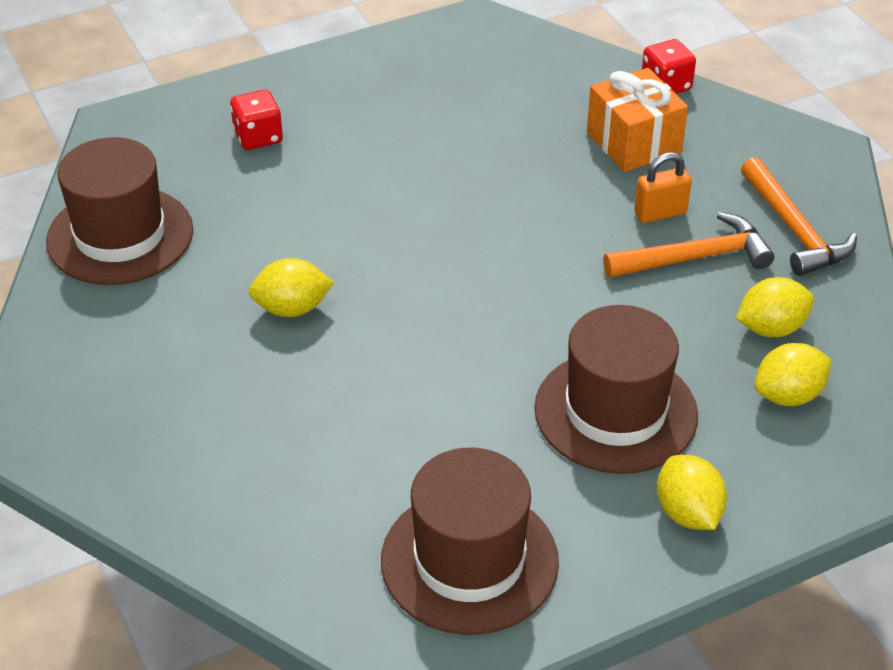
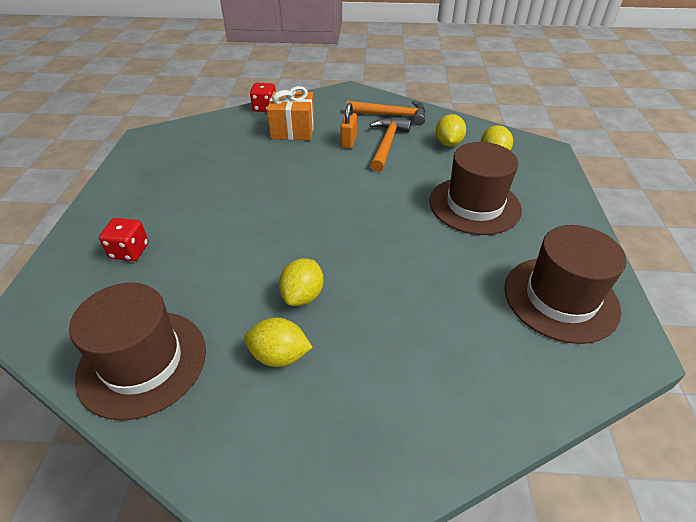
camera: 60 degrees left, 0 degrees up
(688, 513) = (555, 210): yellow lemon -> yellow lemon (279, 356)

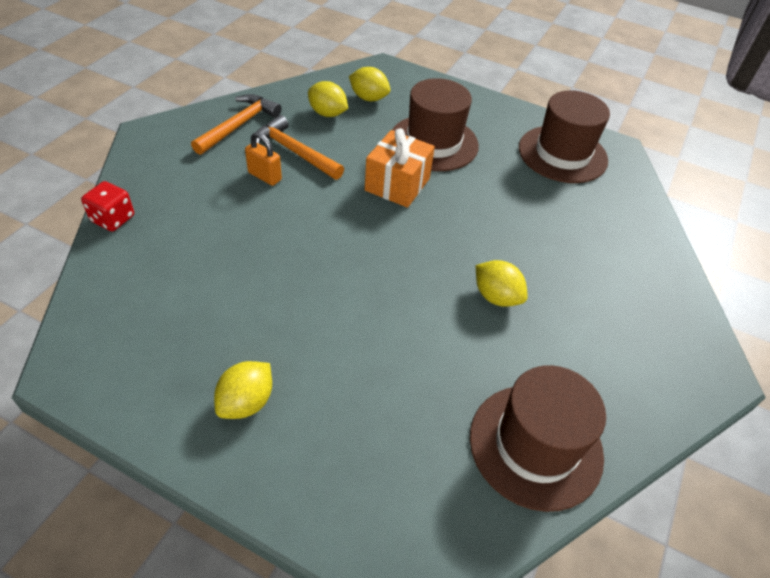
camera: 70 degrees left, 5 degrees up
(129, 251) = (349, 432): red dice -> none
(279, 356) = (562, 335): yellow lemon -> yellow lemon (246, 402)
(293, 130) = (197, 211): orange gift -> orange gift (397, 184)

